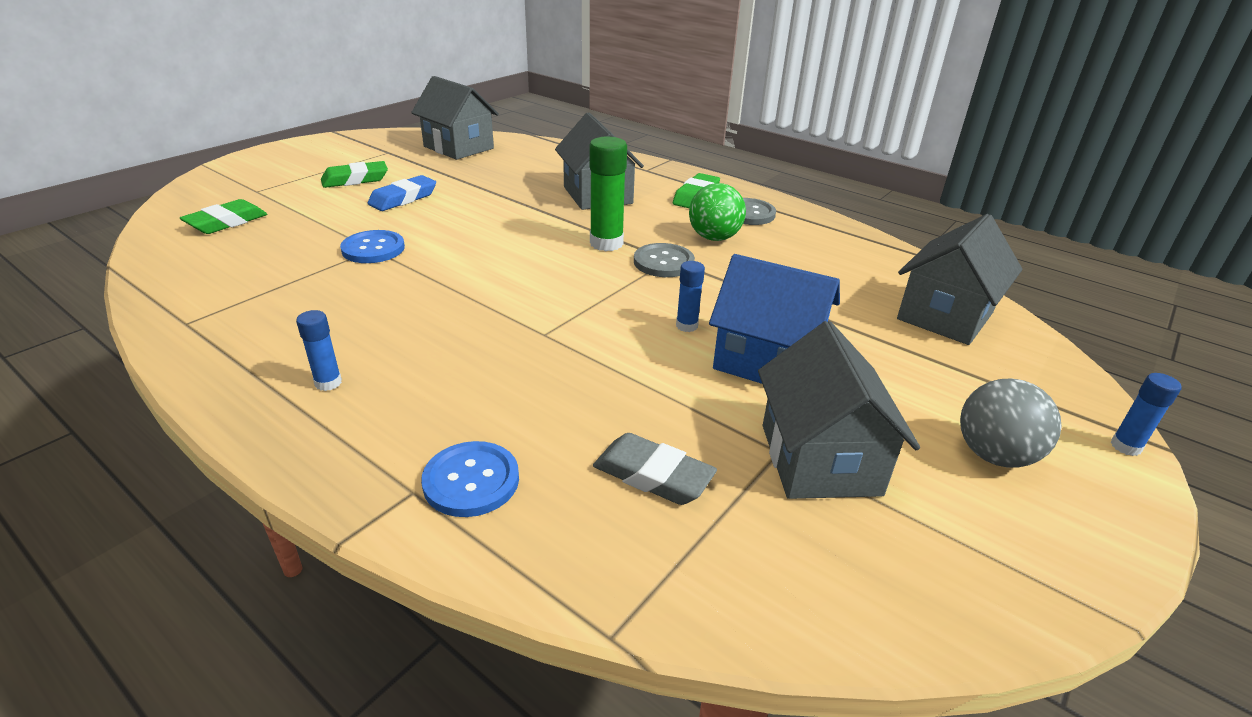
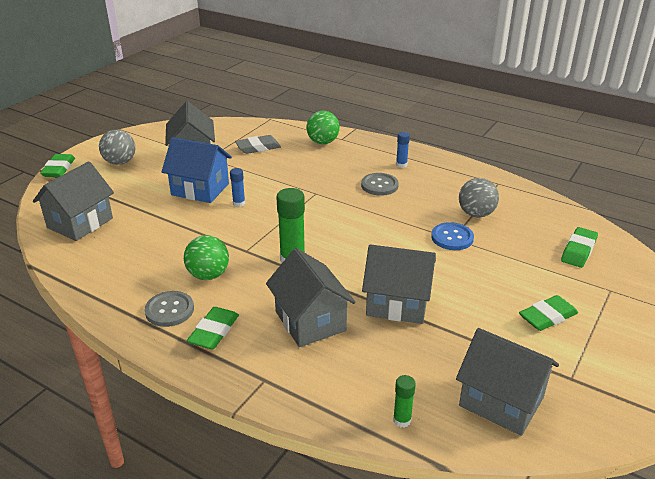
camera: 175 degrees right, 0 degrees up
(299, 275) = (476, 214): none -> grey ball
(403, 198) = (479, 294): blue eraser -> none
(471, 481) = (323, 142): blue button -> green ball
(499, 199) = (397, 303): none -> grey house
(542, 147) = (402, 420): none -> green glue stick
(653, 475) = (258, 148): grey eraser -> grey eraser turned 45 degrees counterclockwise
(663, 262) = (250, 246): grey button -> grey button (379, 185)
(1125, 446) = (59, 169): blue glue stick -> green eraser

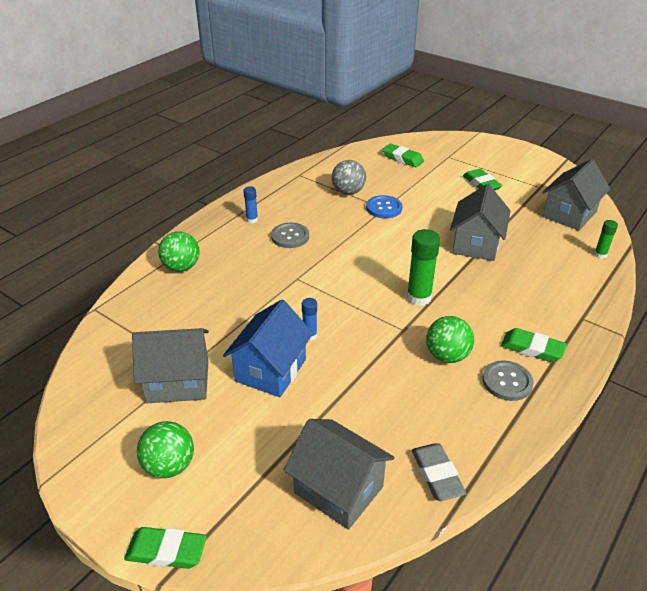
camera: 85 degrees left, 5 degrees up
(120, 162) = (169, 466): grey ball -> green ball
(258, 148) = (176, 320): grey eraser -> grey eraser (437, 475)
(310, 321) = (506, 290): grey house -> none

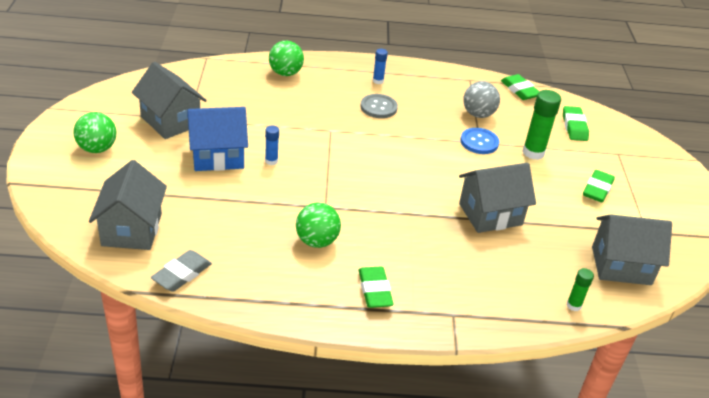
camera: 50 degrees right, 0 degrees up
(166, 551) = (33, 175): green eraser -> green eraser (519, 90)
(418, 298) = (374, 203): green glue stick -> green glue stick (533, 153)
(507, 382) = (317, 285): grey button -> none

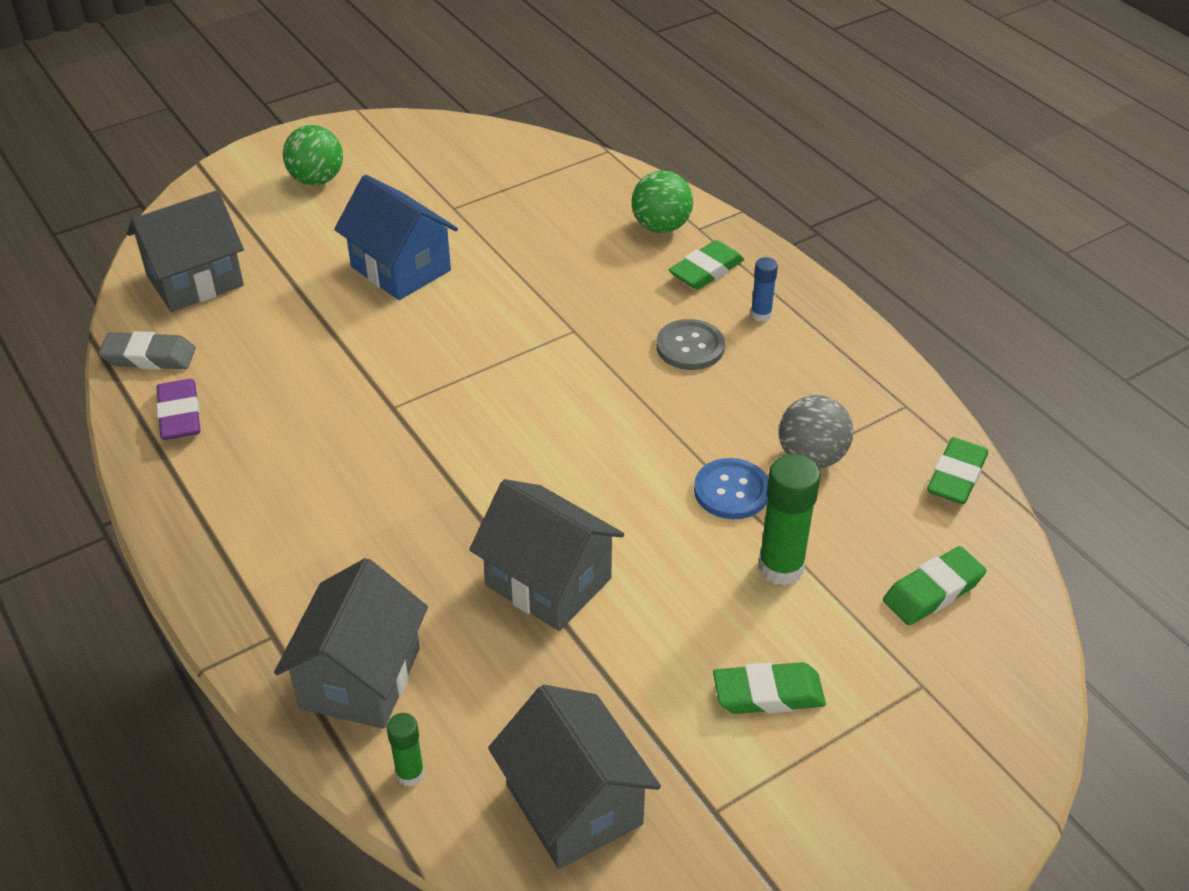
camera: 60 degrees right, 5 degrees up
(170, 121) = (432, 198): grey house -> grey house (360, 678)
(249, 282) = (180, 415): none -> purple eraser
(271, 161) = (440, 314): blue glue stick -> none
(317, 241) = (311, 433): green ball -> none
(375, 290) = (257, 533): green eraser -> green eraser (706, 270)

